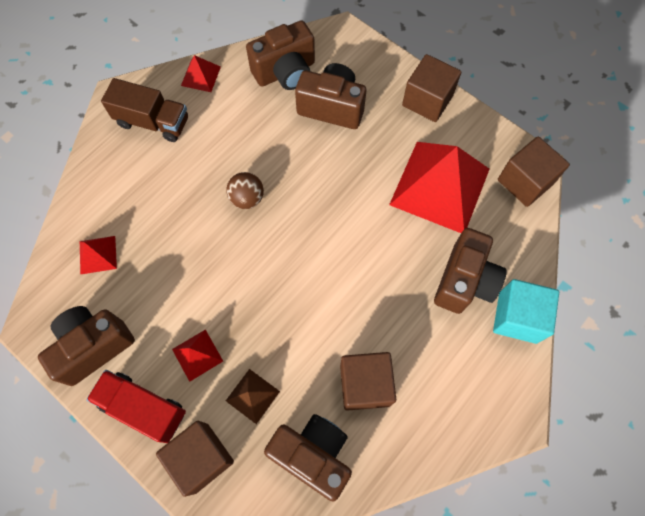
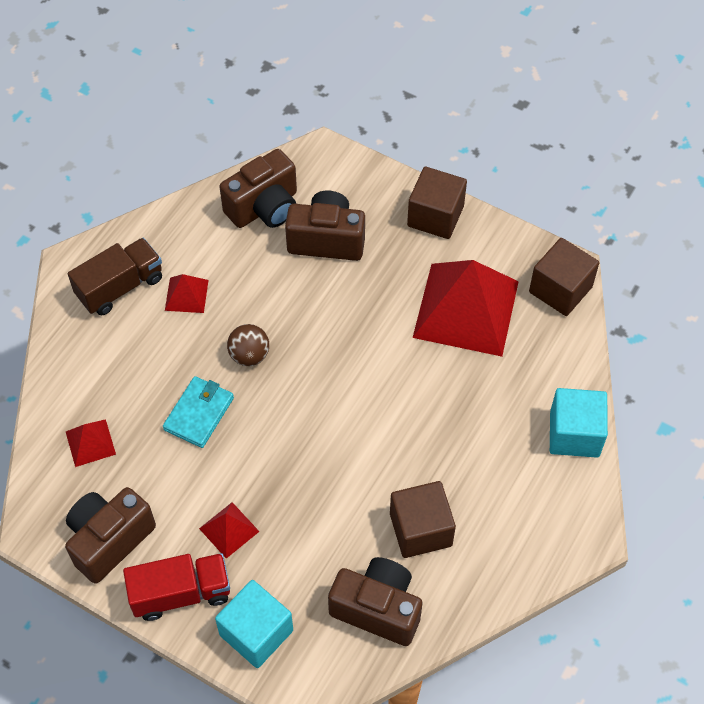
camera: 10 degrees left, 10 degrees down
(143, 408) = (181, 593): red truck -> red truck turned 150 degrees clockwise
(153, 122) = (120, 287): brown truck -> brown truck turned 45 degrees counterclockwise
(194, 244) = (199, 413): none -> turquoise wallet
(201, 76) = (165, 226): red pyramid -> red pyramid (186, 295)
(201, 458) = (256, 632): brown cube -> turquoise cube
(252, 396) = (299, 561): brown pyramid -> none
(464, 281) = (510, 406): brown camera -> none

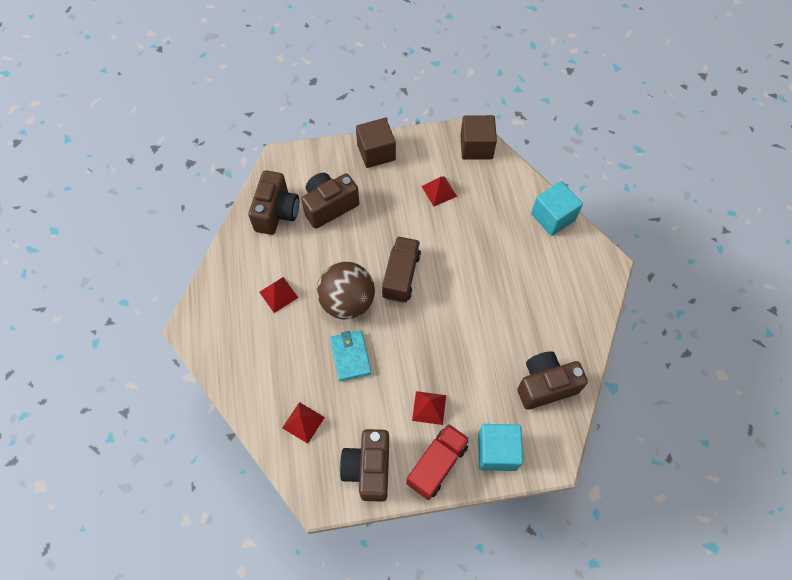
camera: 40 degrees left, 5 degrees up
(120, 287) = (234, 319): brown truck -> brown truck (401, 276)
(249, 355) = (347, 302): brown ball -> brown ball, size x1.88
(420, 529) = (526, 326): brown cube -> none
(466, 309) = (439, 191): red pyramid -> red pyramid, size x0.44

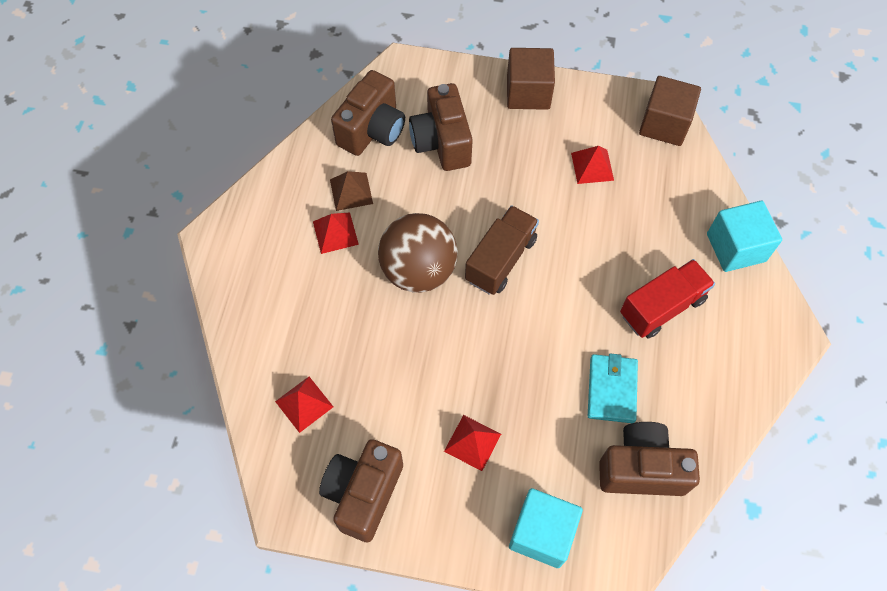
camera: 20 degrees right, 0 degrees up
(278, 261) = (351, 191): none -> brown pyramid
(329, 206) = (442, 142): brown camera -> brown camera turned 90 degrees counterclockwise
(350, 356) = (396, 341): turquoise wallet -> turquoise wallet (611, 389)
(437, 465) = (454, 521): red truck -> red truck (662, 307)

